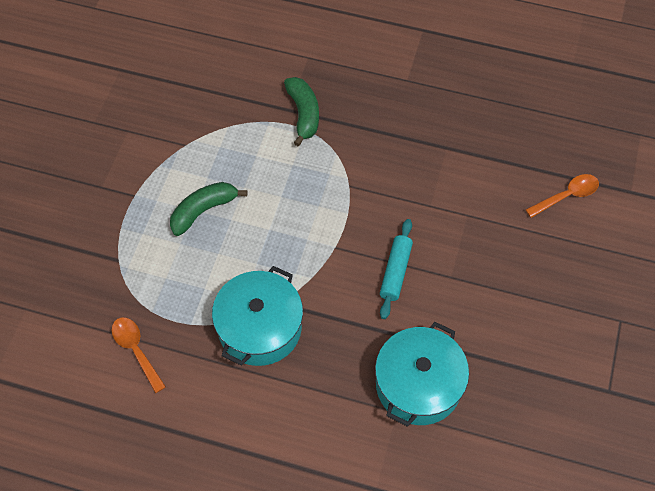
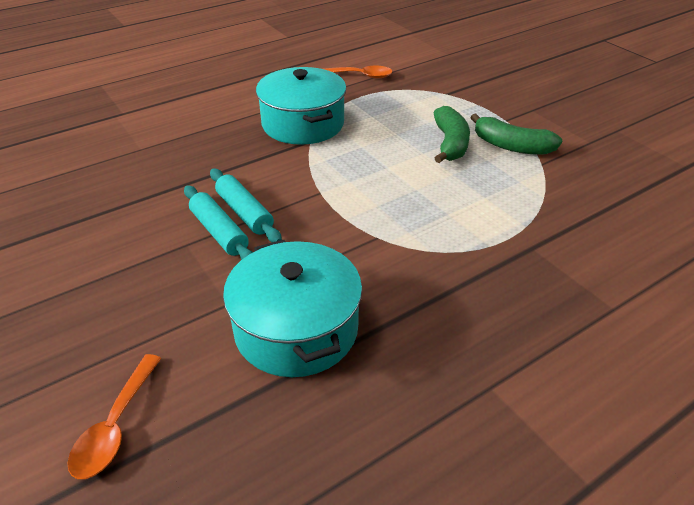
camera: 130 degrees right, 20 degrees down
(303, 114) = (514, 255): green banana -> green banana (511, 146)
(418, 384) = (139, 169): turquoise pot -> turquoise pot (296, 329)
(425, 269) = (219, 232): none -> turquoise rolling pin

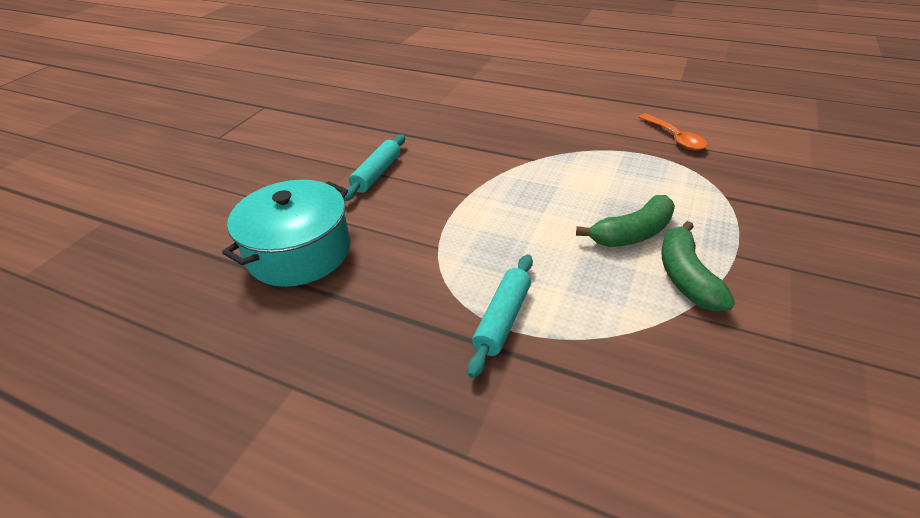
camera: 60 degrees right, 0 degrees up
(115, 426) = (180, 221): orange spoon -> none
(245, 213) = (408, 173): turquoise rolling pin -> turquoise rolling pin (503, 319)
(303, 124) = (554, 145): turquoise pot -> none

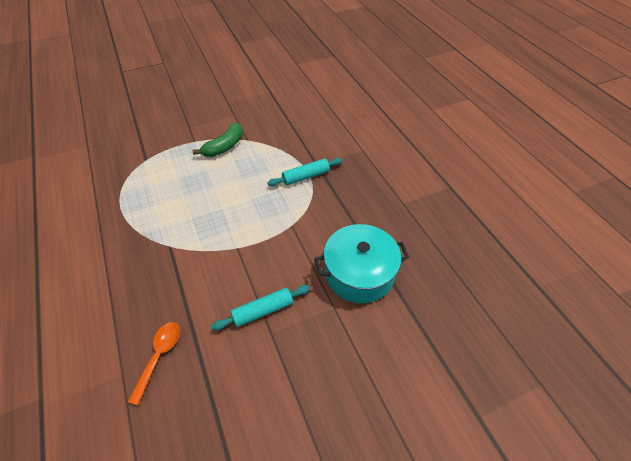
camera: 140 degrees left, 10 degrees up
(632, 233) = (209, 172): green banana -> none
(674, 138) = (87, 202): orange spoon -> orange spoon (159, 356)

